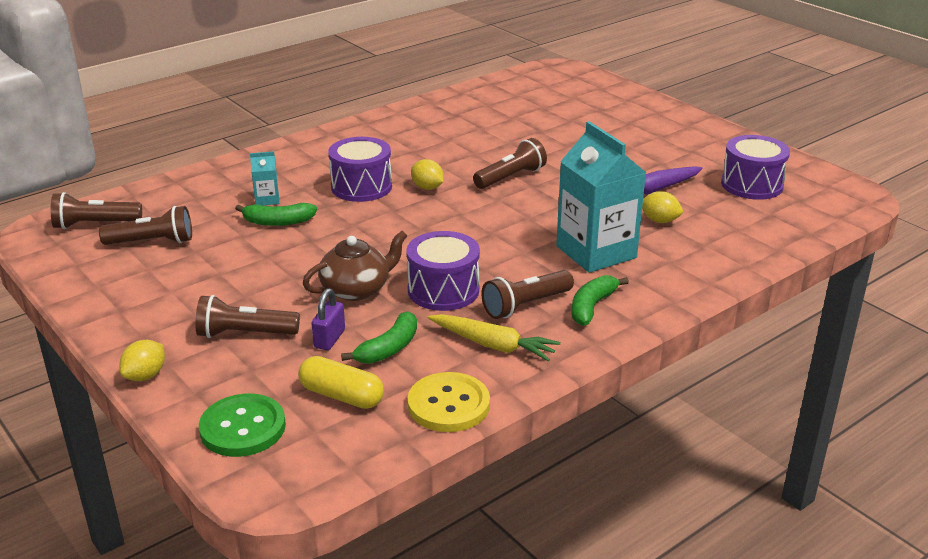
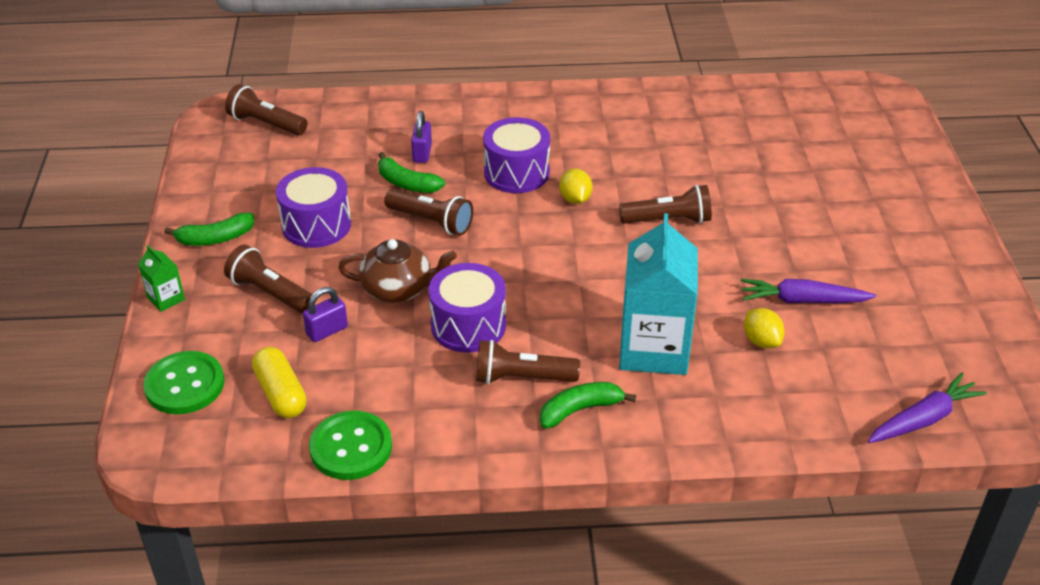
camera: 35 degrees right, 10 degrees up
(145, 376) = (166, 298): yellow lemon -> green carton
(152, 242) = (291, 162): brown flashlight -> brown flashlight (431, 222)
(267, 199) = (422, 153): turquoise carton -> purple padlock
(389, 348) = (362, 365): green banana -> green banana (215, 238)
(448, 405) = (351, 447): yellow button -> green button
(493, 345) = (449, 406): yellow carrot -> none
(752, 185) = (920, 341): purple drum -> purple drum (316, 225)
(806, 223) = (923, 419): none -> purple carrot

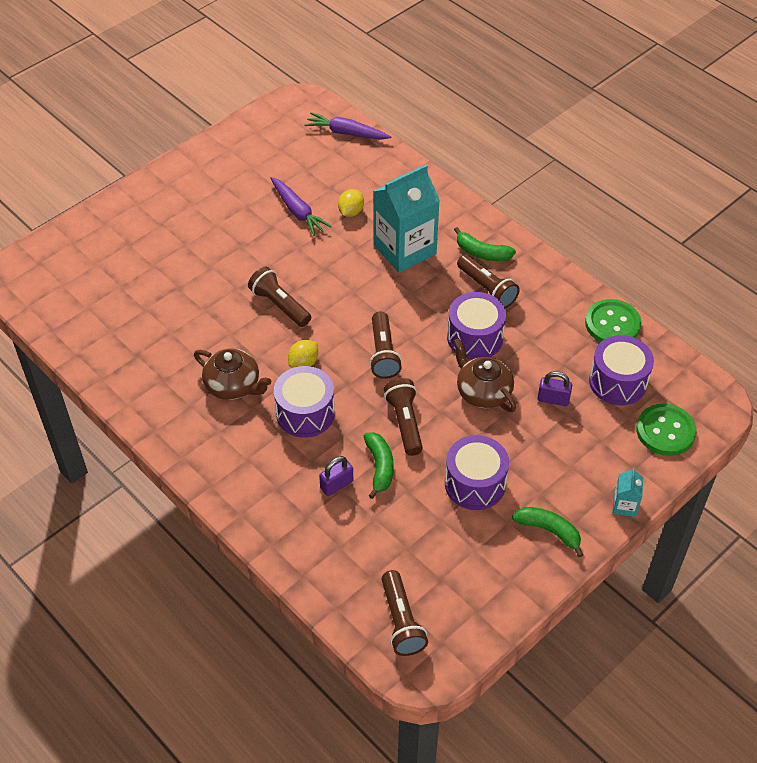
camera: 130 degrees left, 10 degrees up
(166, 298) = (624, 505): green carton -> turquoise carton
(270, 293) = (558, 454): brown flashlight -> brown flashlight (383, 353)
(281, 393) = (618, 382): yellow capsule -> purple drum
(597, 149) = (233, 386): none -> brown teapot

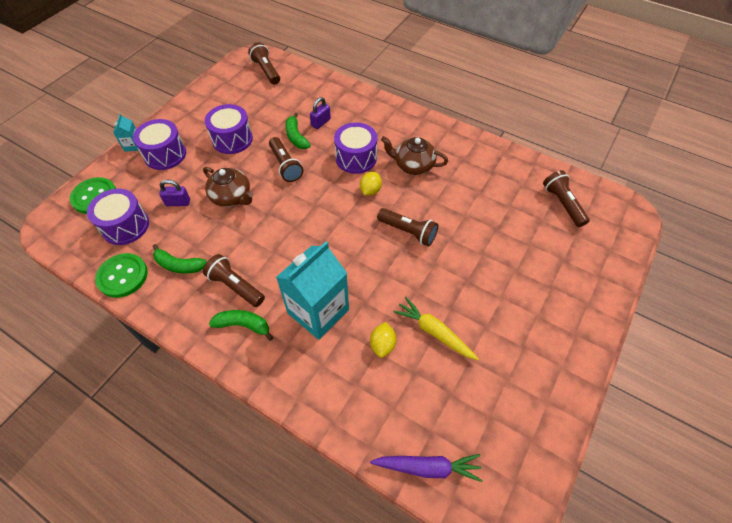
camera: 165 degrees right, 5 degrees up
(298, 211) = (434, 332): purple carrot -> yellow carrot
(383, 353) = (313, 210): brown flashlight -> brown flashlight (562, 204)
(475, 338) = (242, 238): purple drum -> purple drum (165, 154)
(549, 531) = (183, 124): green banana -> green banana (179, 265)

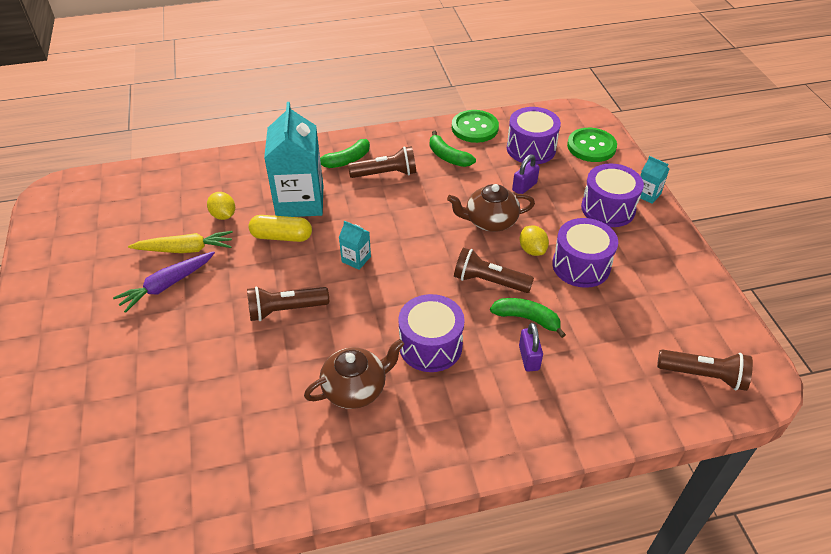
camera: 135 degrees right, 10 degrees down
(179, 265) = (448, 157): green banana -> green banana turned 105 degrees counterclockwise
(335, 233) = (356, 259): none -> turquoise carton
(361, 288) = (281, 237): none -> yellow capsule
(370, 190) = (370, 322): yellow lemon -> yellow lemon (532, 250)
(427, 467) = (129, 179): purple carrot -> purple carrot (167, 285)
(562, 204) = (116, 481): brown flashlight -> none

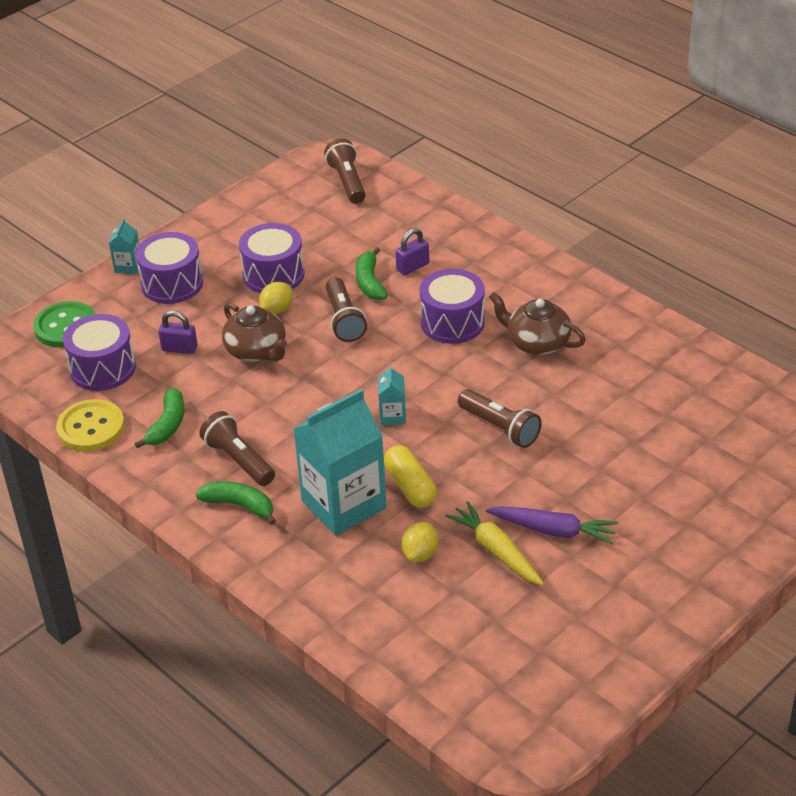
camera: 120 degrees left, 5 degrees down
(474, 128) = (91, 428): green button -> yellow button

